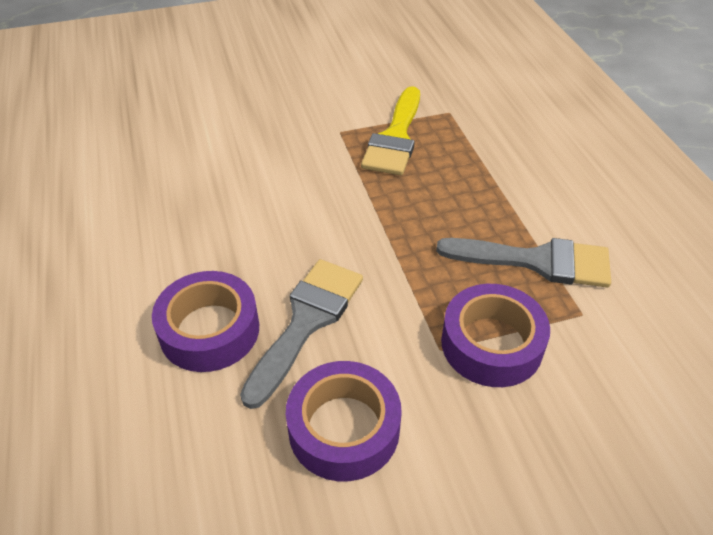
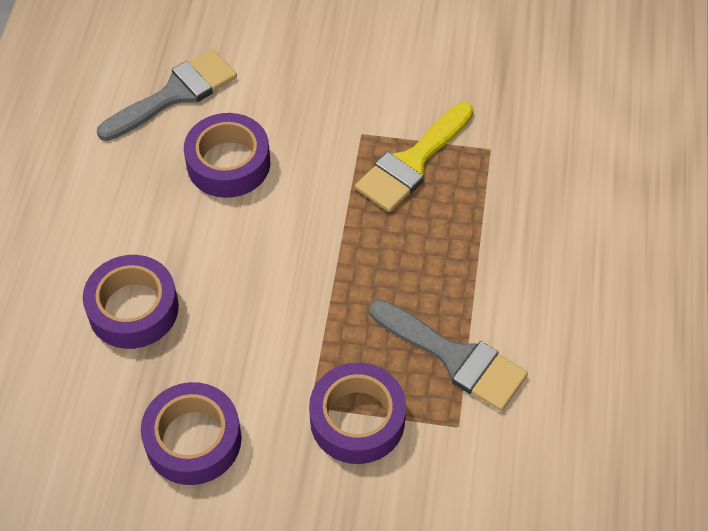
camera: 25 degrees right, 10 degrees up
(236, 184) = (228, 163): none -> purple tape
(306, 322) = (215, 334): grey brush -> grey brush (175, 94)

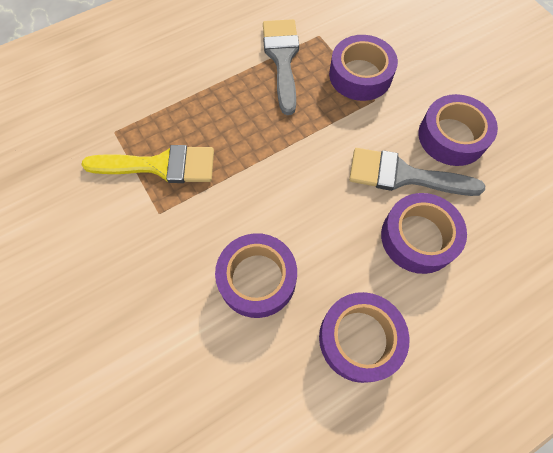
camera: 130 degrees left, 10 degrees up
(108, 196) = (360, 339): none -> purple tape
(175, 94) = (225, 381): grey brush -> grey brush (404, 176)

